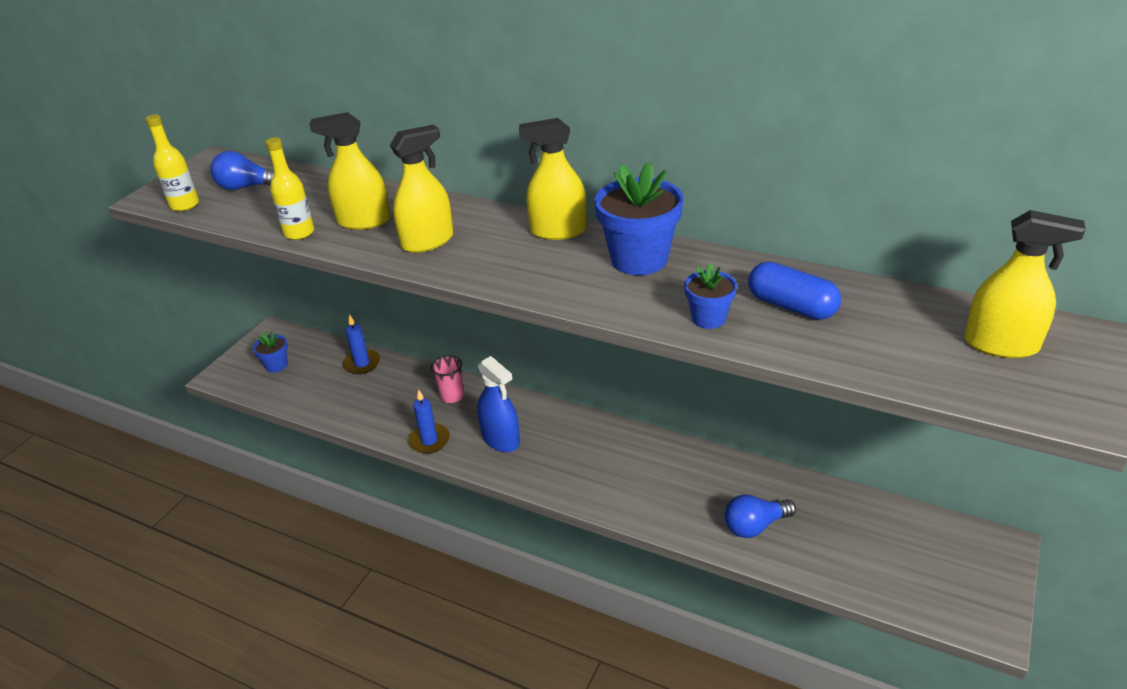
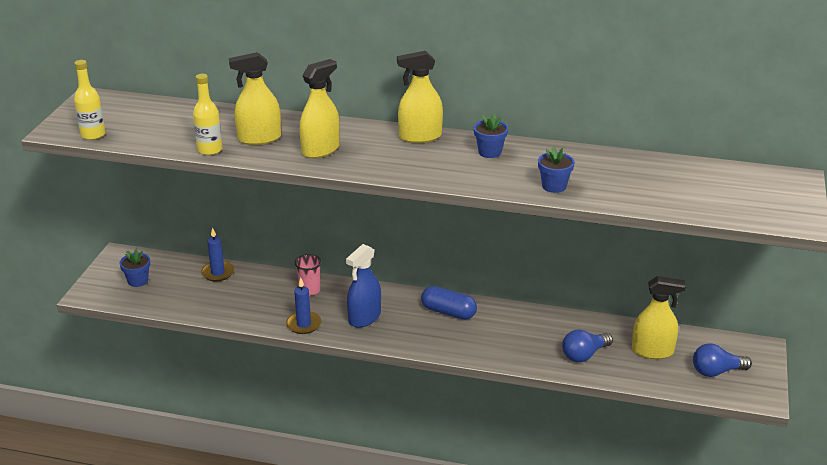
camera: 15 degrees left, 5 degrees down
(247, 187) = (139, 118): blue light bulb -> blue light bulb (716, 371)
(501, 439) = (364, 317): blue spray bottle -> blue spray bottle turned 90 degrees clockwise
(639, 259) = (490, 152): blue flower pot -> blue flower pot, size x0.54
(791, 306) = (608, 175): blue capsule -> blue capsule (448, 312)
(1001, 345) = (748, 188): yellow spray bottle -> yellow spray bottle (652, 351)

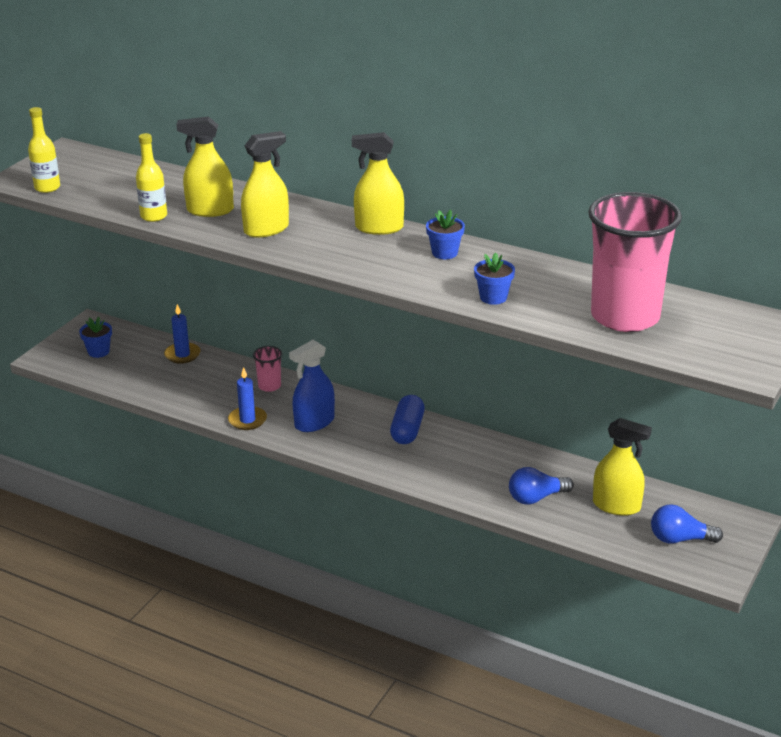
camera: 15 degrees right, 0 degrees up
(448, 312) = (407, 430): blue capsule -> blue capsule turned 60 degrees clockwise
(672, 189) = (625, 317): none -> pink cup

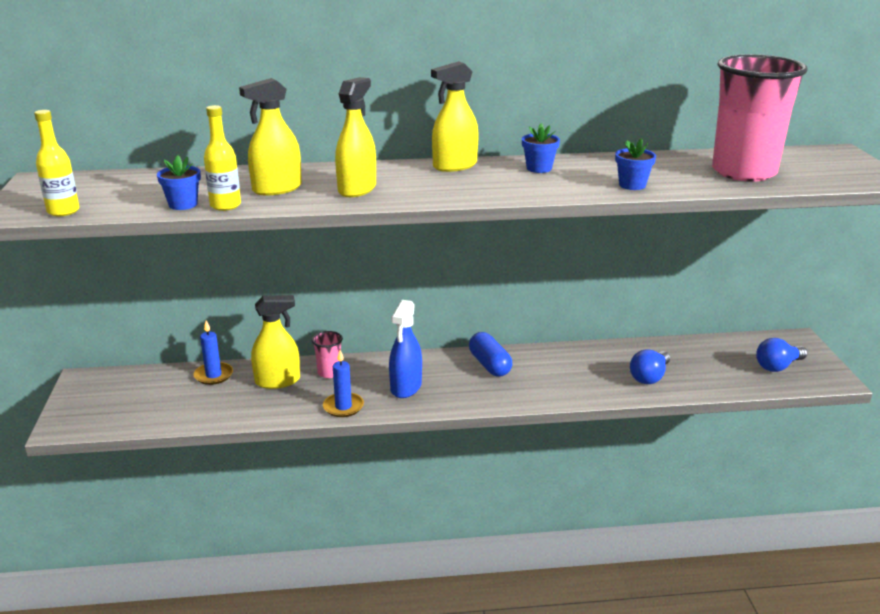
camera: 35 degrees left, 5 degrees down
(98, 351) = (120, 401): blue flower pot -> blue flower pot (183, 204)
(616, 506) = (708, 360): yellow spray bottle -> yellow spray bottle (277, 381)

